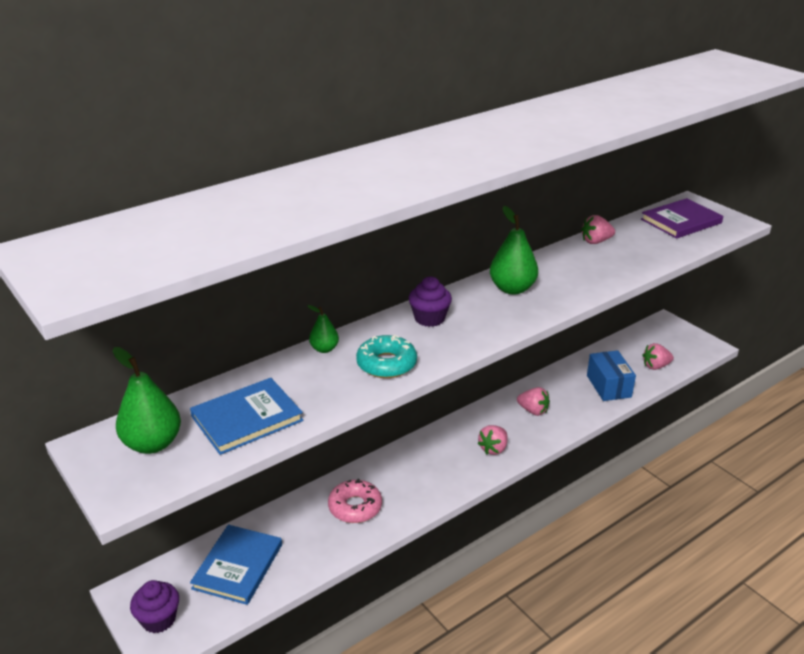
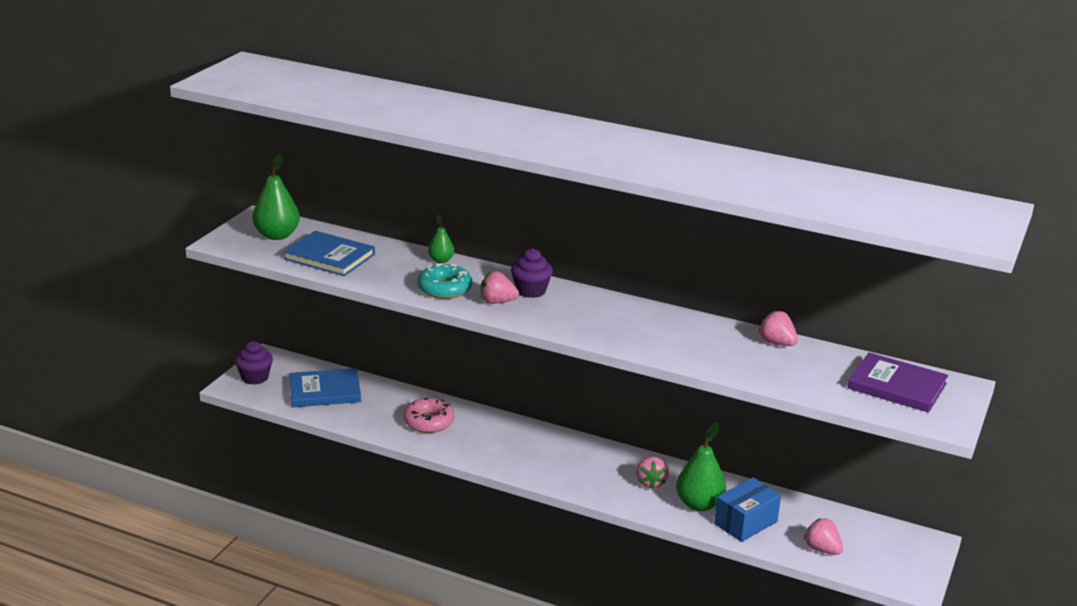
camera: 60 degrees right, 5 degrees down
(493, 449) = (569, 472): pink strawberry -> pink strawberry (497, 302)
(512, 289) = (624, 317): green pear -> green pear (699, 504)

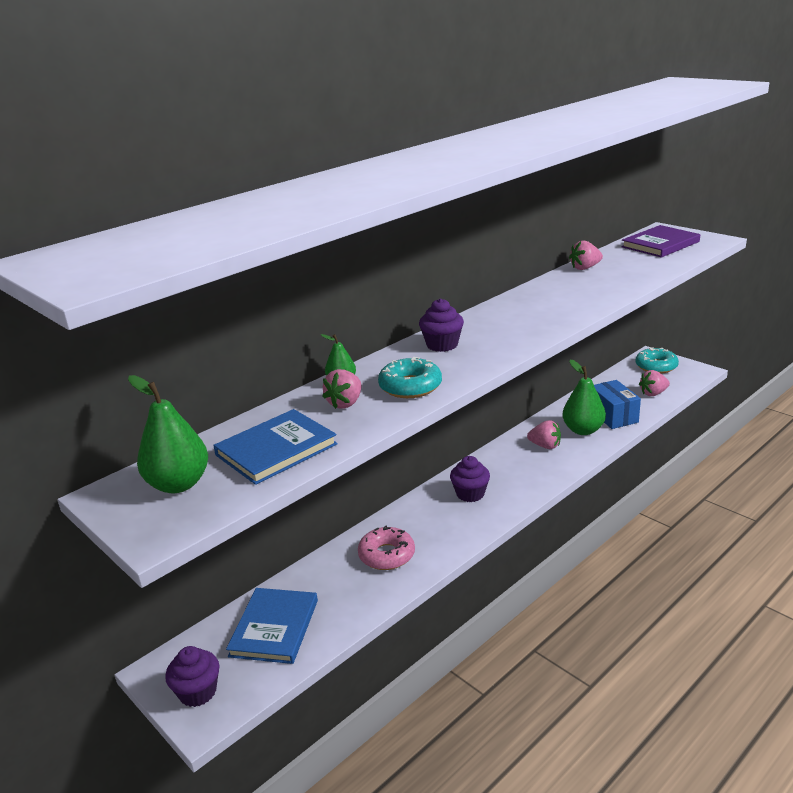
camera: 65 degrees left, 0 degrees up
(497, 302) = (456, 363): pink strawberry -> pink strawberry (345, 403)
(539, 449) = (470, 494): none -> purple cupcake
(900, 548) = (656, 366): none -> turquoise donut

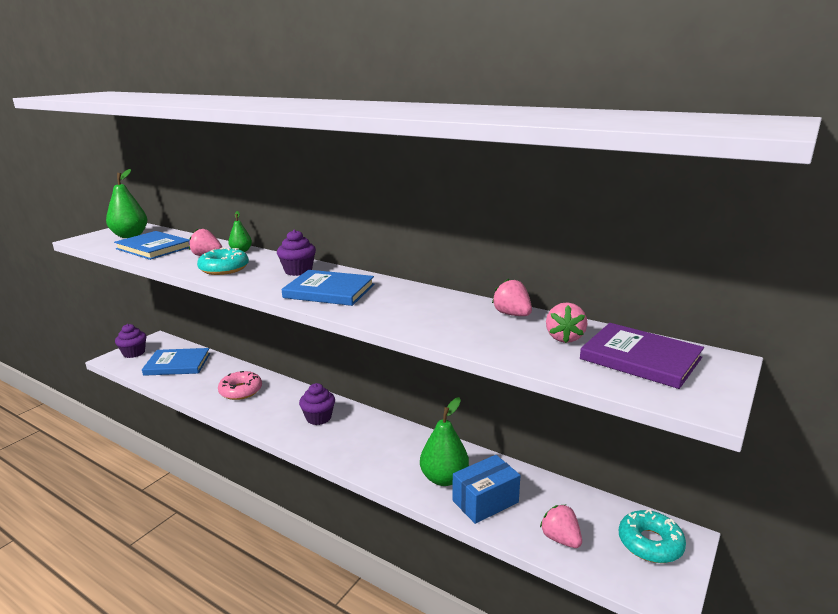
camera: 75 degrees right, 5 degrees down
(511, 329) = (329, 291): none -> blue book
(545, 446) = (405, 454): pink strawberry -> pink strawberry (564, 338)

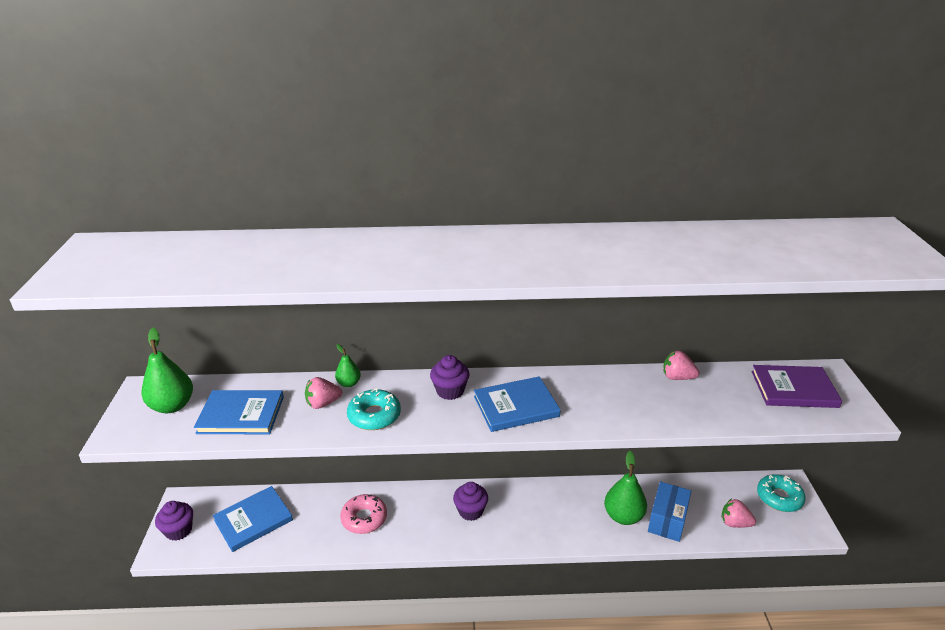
camera: 35 degrees left, 10 degrees up
(564, 338) = (735, 388): pink strawberry -> none

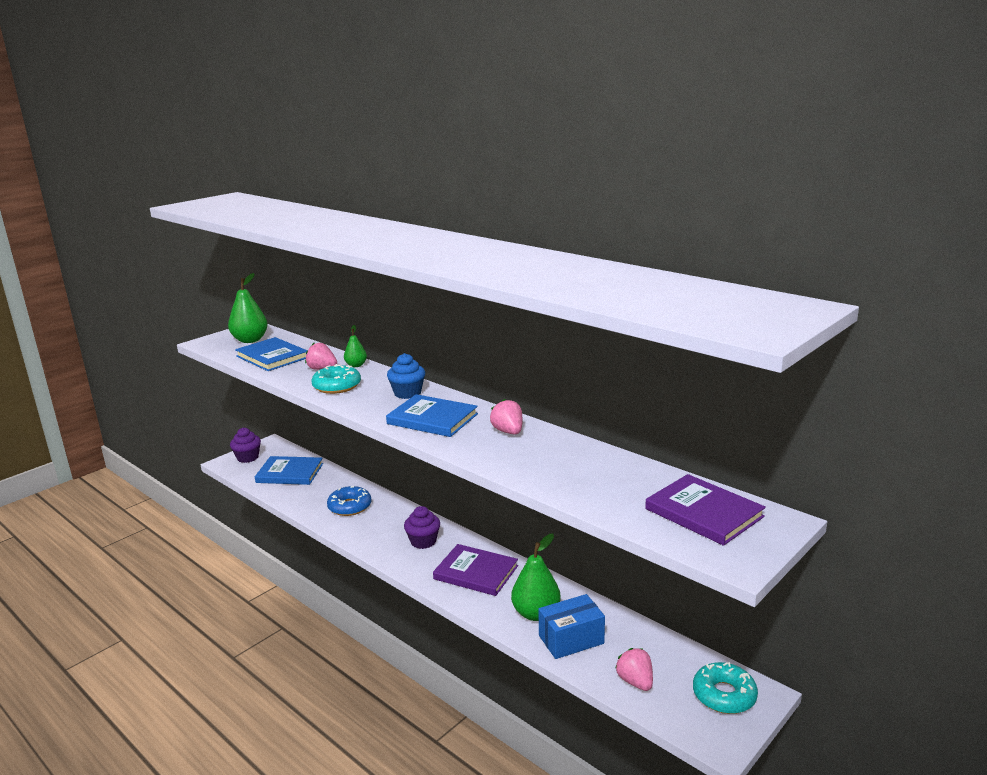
camera: 45 degrees right, 10 degrees down
(364, 518) = (350, 507): pink donut -> blue donut
(450, 391) = (407, 393): purple cupcake -> blue cupcake
(544, 511) = (476, 572): none -> purple book
(677, 377) = (601, 457): pink strawberry -> pink strawberry (508, 432)

